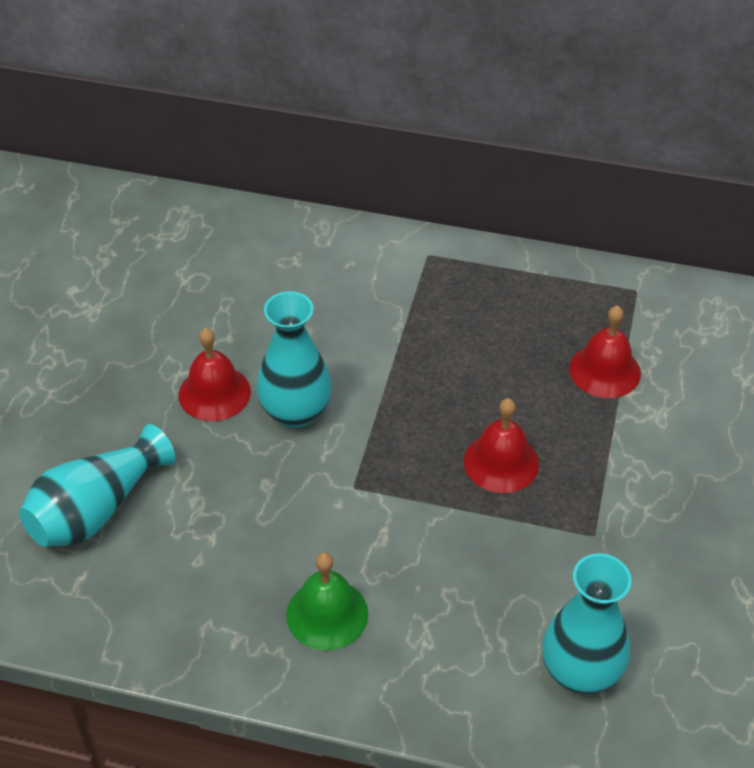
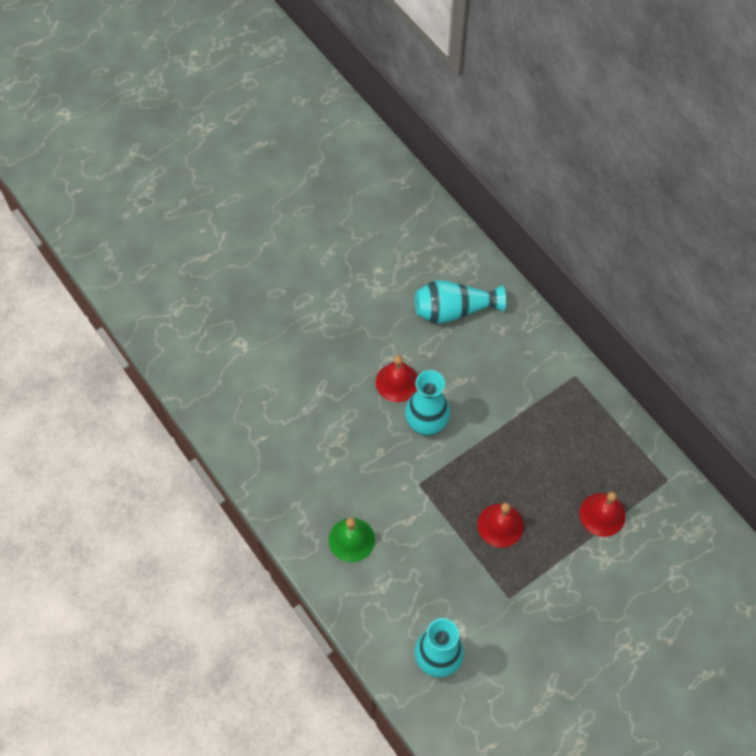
camera: 40 degrees right, 15 degrees up
(96, 510) = (295, 407): turquoise vase -> turquoise vase (453, 310)

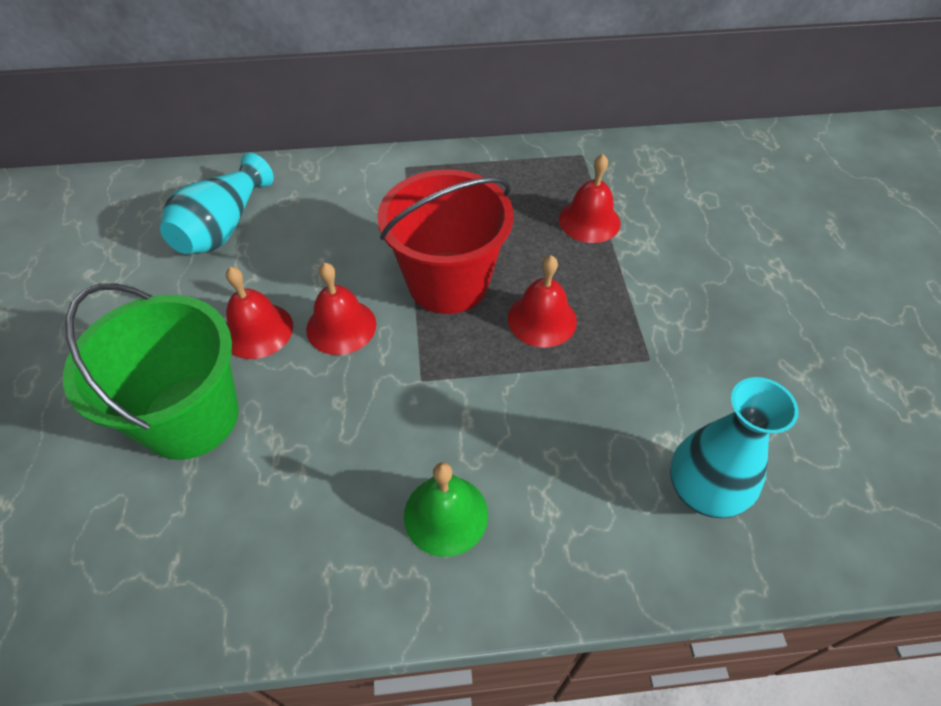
camera: 60 degrees left, 10 degrees down
(330, 390) = (191, 417): none -> green bucket
(426, 422) = (341, 326): turquoise vase -> red bell
(494, 459) = (448, 282): none -> red bucket

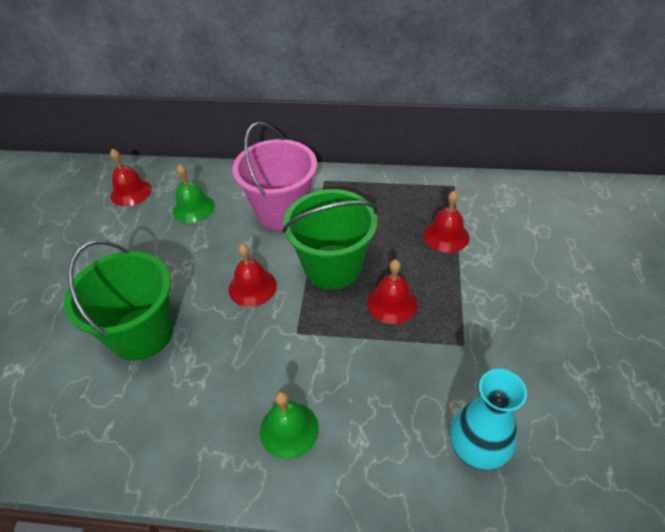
camera: 15 degrees right, 5 degrees down
(223, 227) = (193, 208): turquoise vase -> green bell
(257, 330) = (198, 281): red bell -> red bell (131, 192)
(356, 216) = (282, 211): none -> pink bucket
(448, 282) = (332, 267): red bucket -> green bucket

